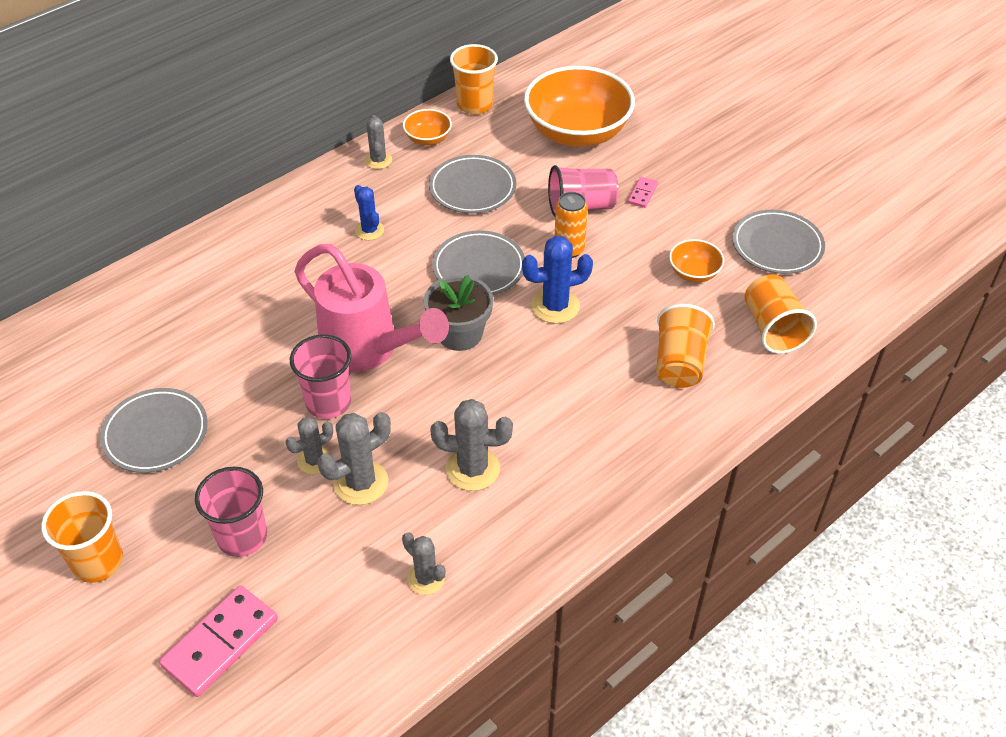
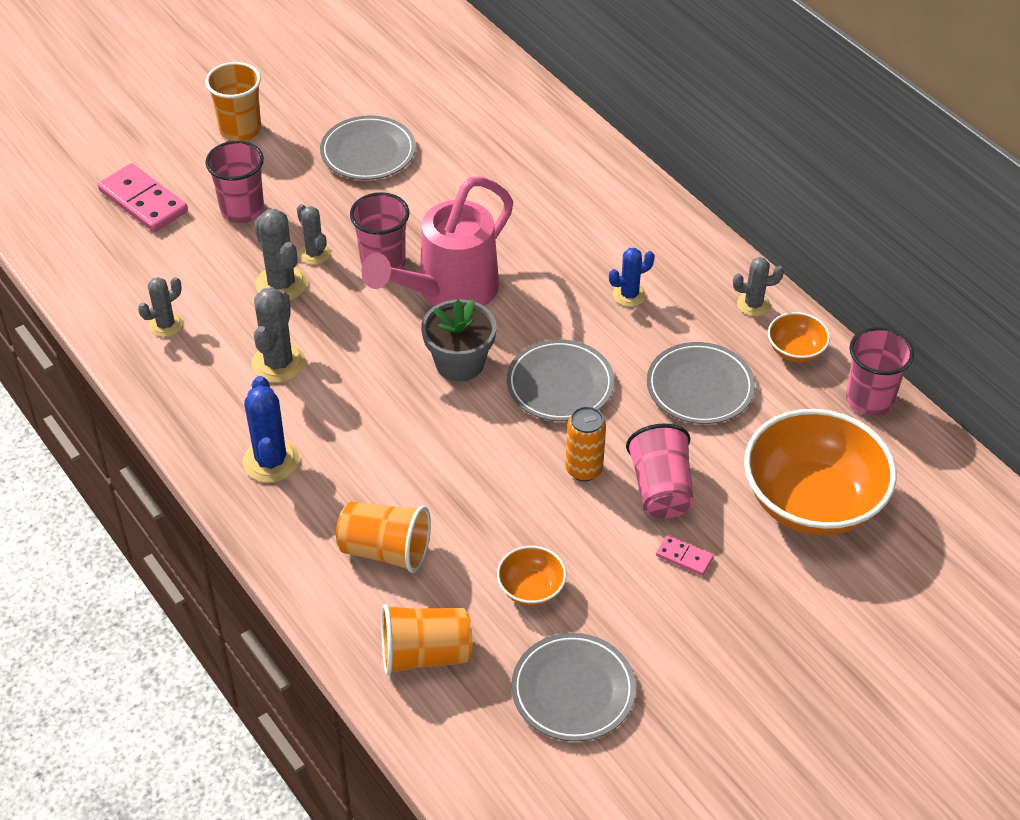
camera: 95 degrees right, 0 degrees up
(474, 104) = (869, 399): orange cup -> pink cup
(555, 306) = (490, 447): blue cactus -> blue cactus (271, 461)

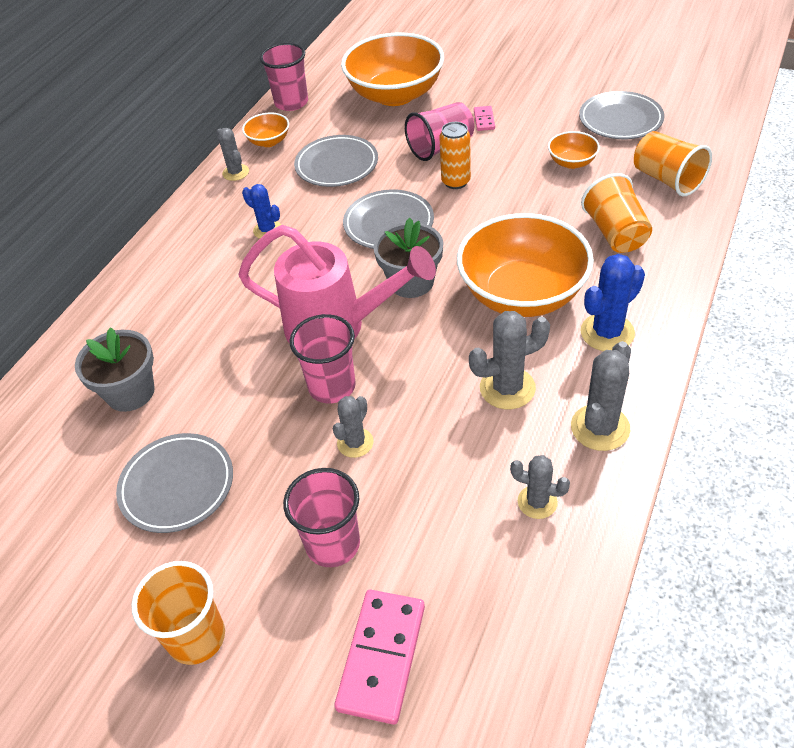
camera: 115 degrees left, 0 degrees up
(281, 284) = (413, 444): grey cactus -> grey cactus (600, 427)
(371, 431) = (522, 294): none -> orange bowl
(487, 152) = (130, 392): none -> grey flower pot

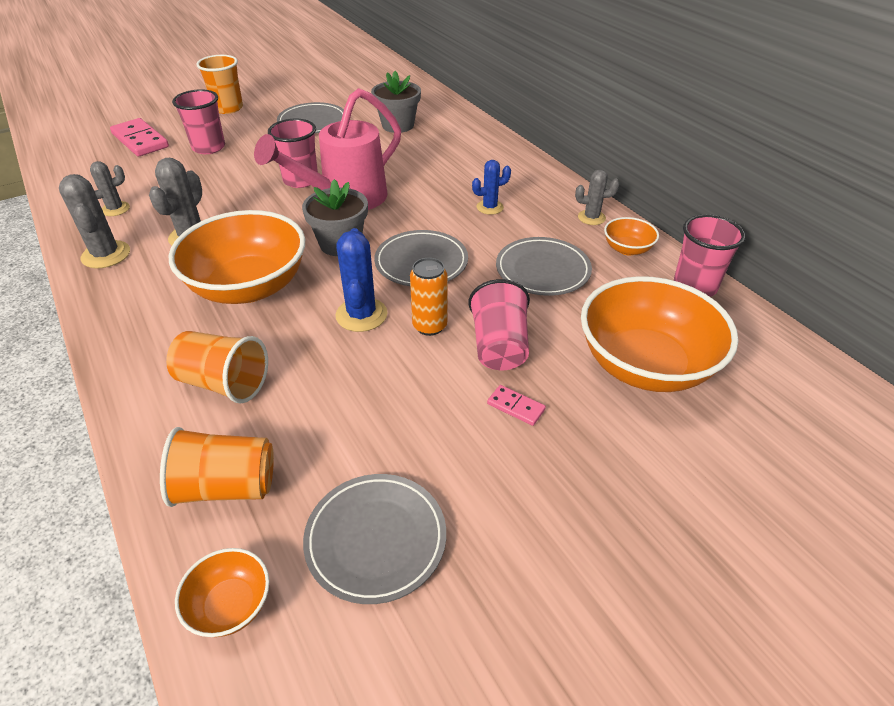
camera: 120 degrees right, 5 degrees down
(355, 443) = (251, 173): grey cactus -> none
(572, 162) = (355, 427): orange bowl -> orange bowl (230, 605)
(607, 332) = (152, 304): blue cactus -> blue cactus (361, 315)

